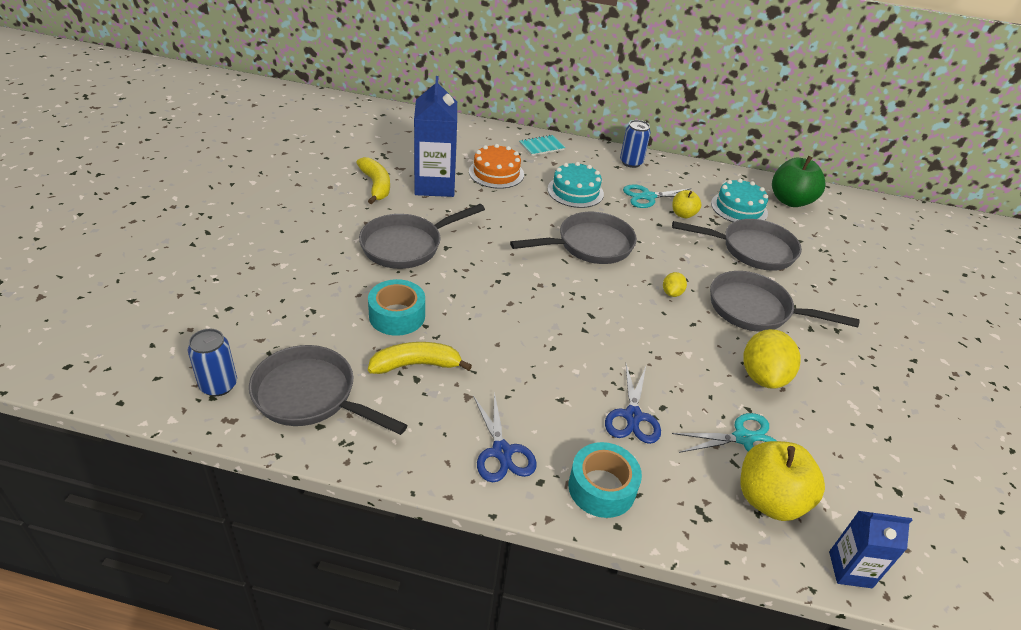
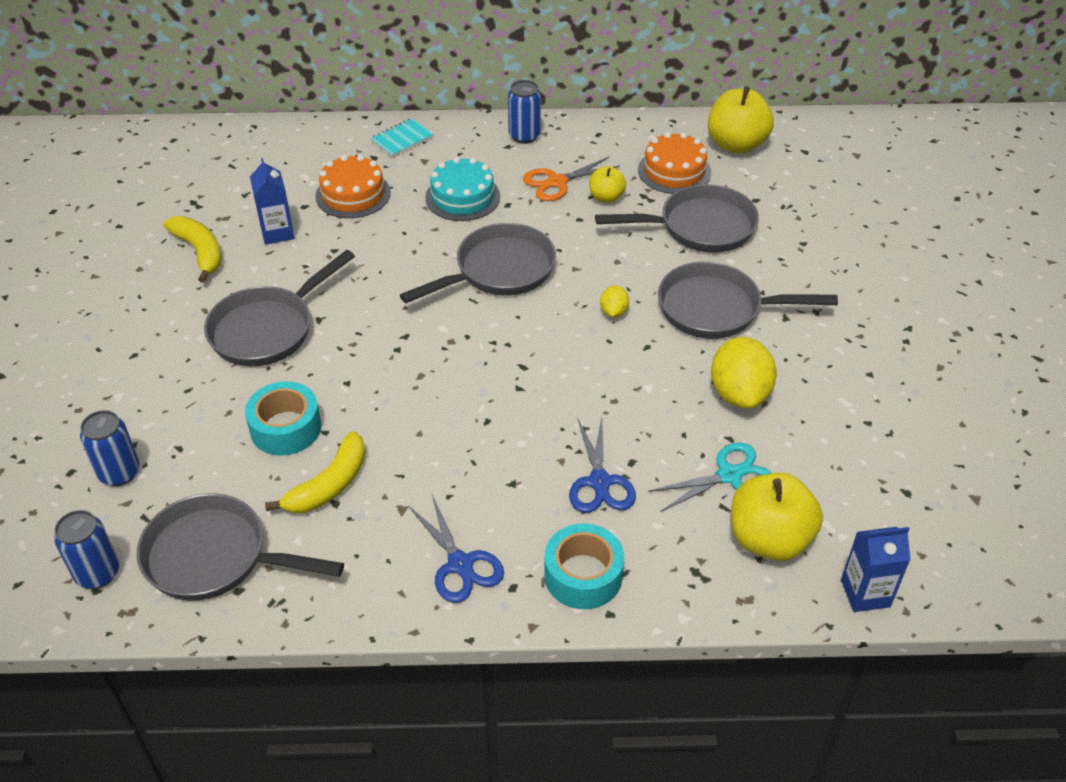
camera: 10 degrees left, 5 degrees up
(263, 317) = (119, 473): none -> blue can
(416, 365) = (329, 485): yellow banana -> yellow banana turned 150 degrees clockwise
(434, 185) = (277, 233): blue carton -> blue carton, size x0.57
(648, 197) = (557, 182): turquoise scissors -> orange scissors
(739, 208) = (674, 171): turquoise cake -> orange cake
(790, 201) = (736, 144): green apple -> yellow apple

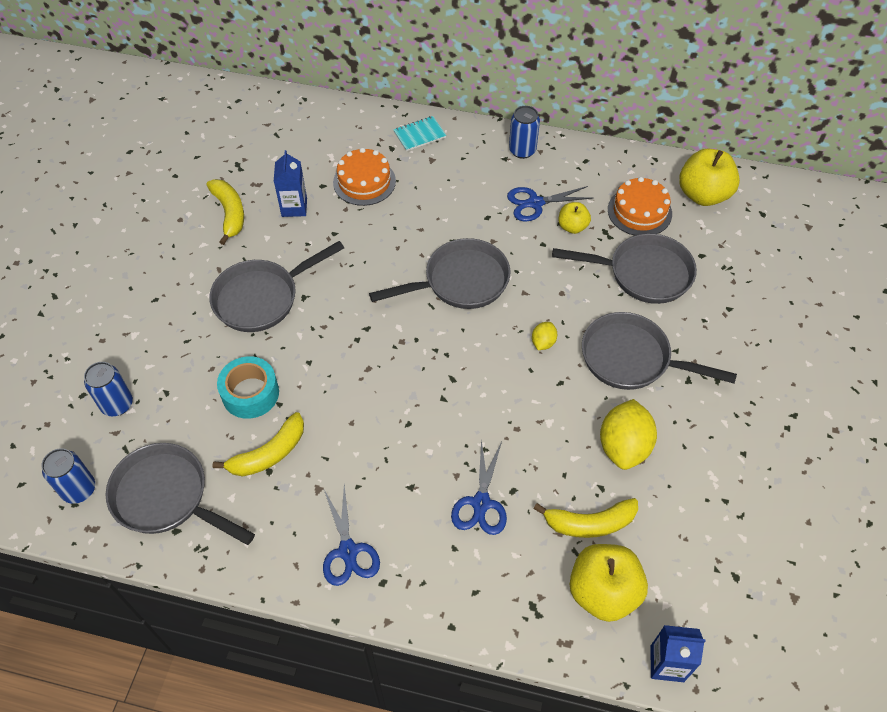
camera: 15 degrees right, 10 degrees up
(462, 197) = (452, 202): turquoise cake -> none
(557, 182) = (535, 203): orange scissors -> blue scissors
(583, 575) = (441, 586): turquoise tape -> none
(729, 475) = (589, 523): turquoise scissors -> yellow banana

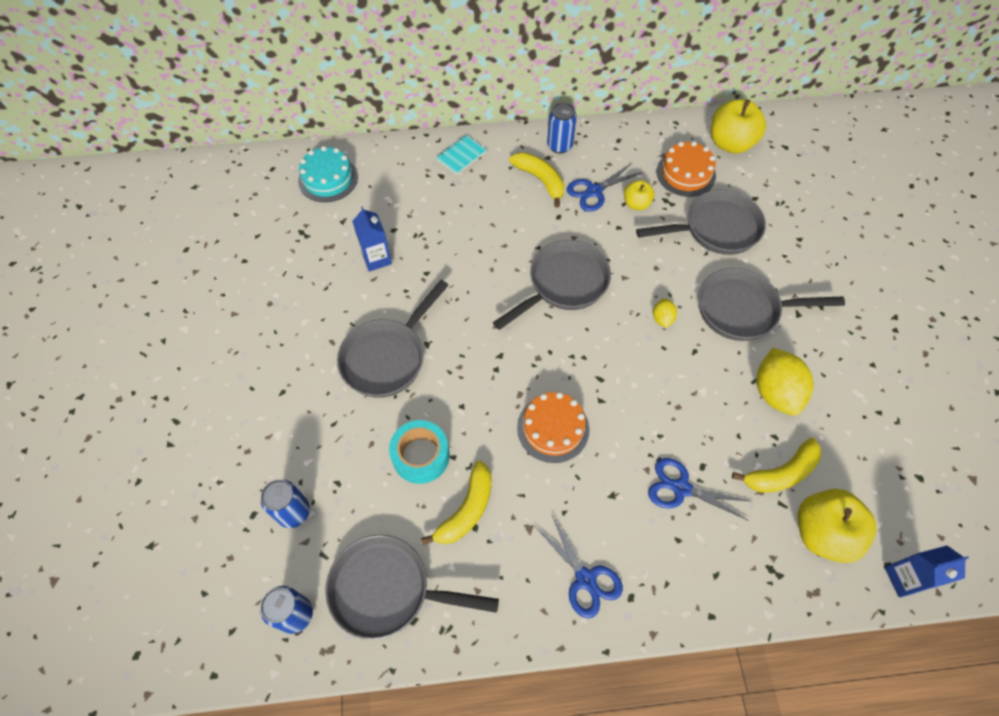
camera: 20 degrees left, 5 degrees up
(229, 213) = (317, 283): yellow banana -> yellow banana (540, 180)
(284, 123) = (328, 179): none -> turquoise cake
(364, 182) = (431, 215): orange cake -> orange cake (553, 428)
(481, 503) = (681, 488): blue scissors -> blue scissors turned 120 degrees clockwise

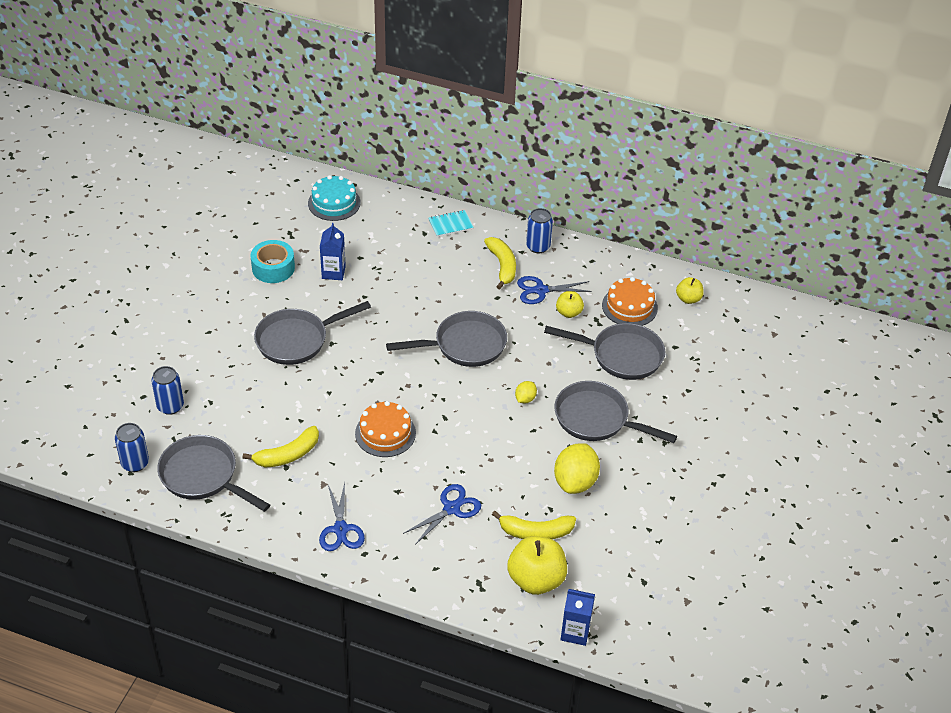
camera: 25 degrees right, 15 degrees down
(421, 456) = (278, 410): turquoise tape -> turquoise tape (273, 268)
(681, 488) = (451, 508): blue scissors -> blue scissors turned 90 degrees clockwise
(730, 143) = (688, 299): yellow apple -> yellow apple, size x0.55

